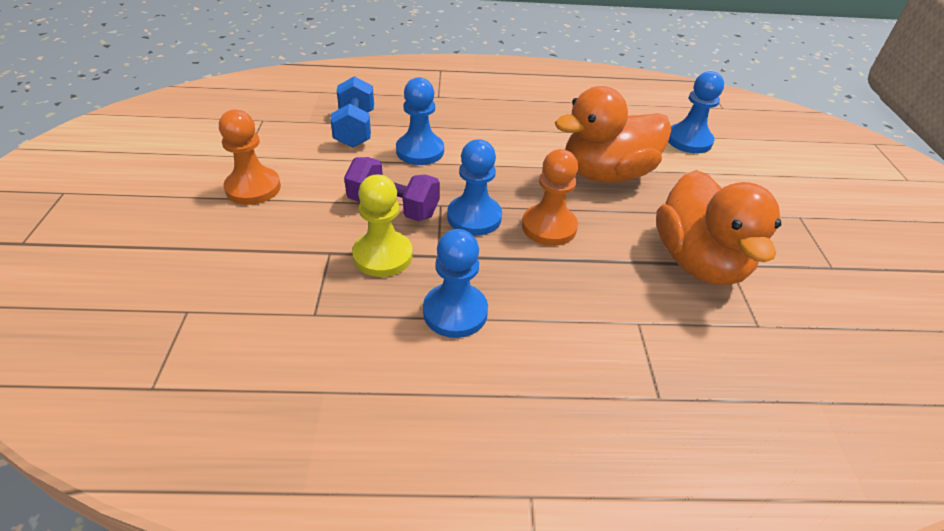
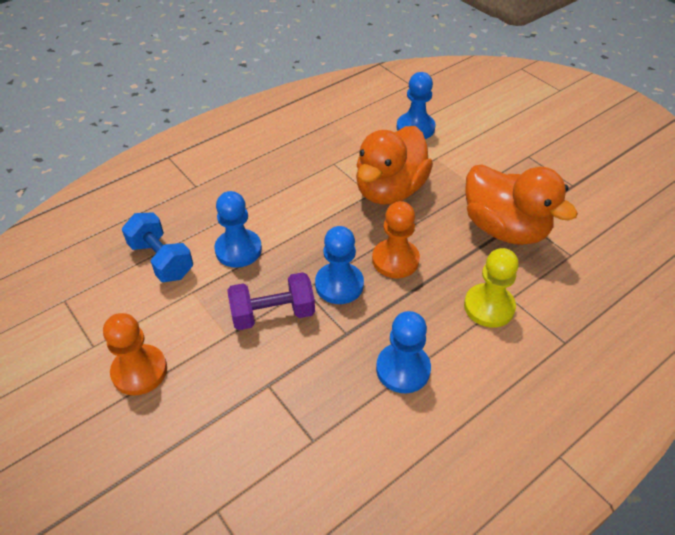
camera: 35 degrees left, 5 degrees up
(383, 256) = (310, 360): yellow pawn -> yellow pawn (489, 307)

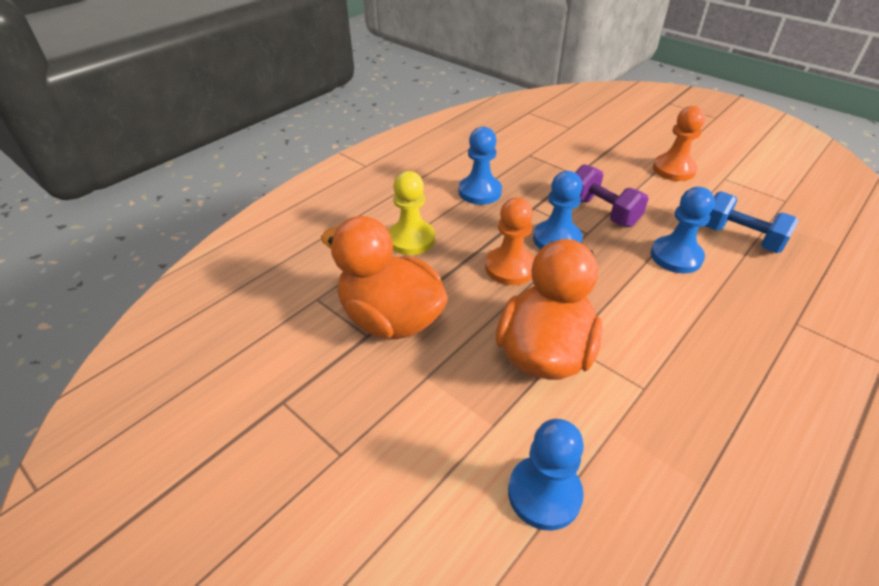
camera: 170 degrees right, 5 degrees down
(273, 314) = (602, 211): purple dumbbell -> purple dumbbell turned 75 degrees clockwise

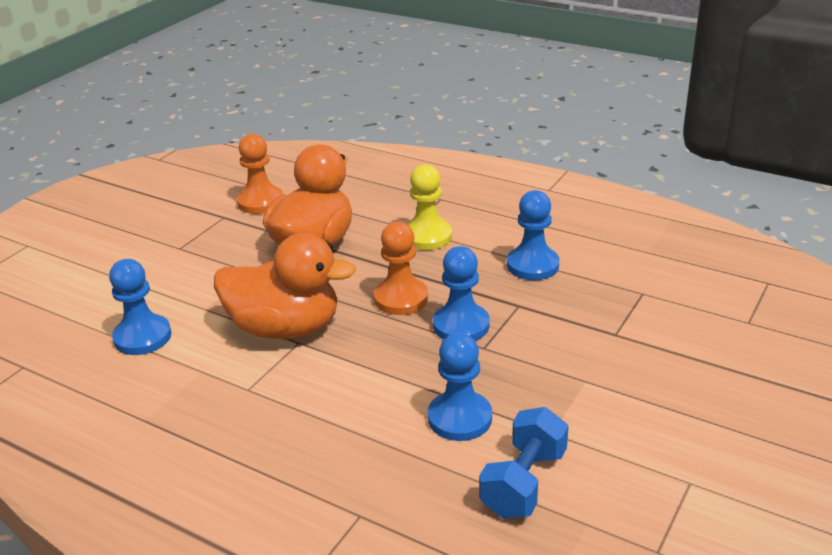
camera: 80 degrees right, 10 degrees down
(602, 211) = (533, 357): purple dumbbell -> none
(673, 169) = (682, 425): orange pawn -> orange pawn (260, 202)

